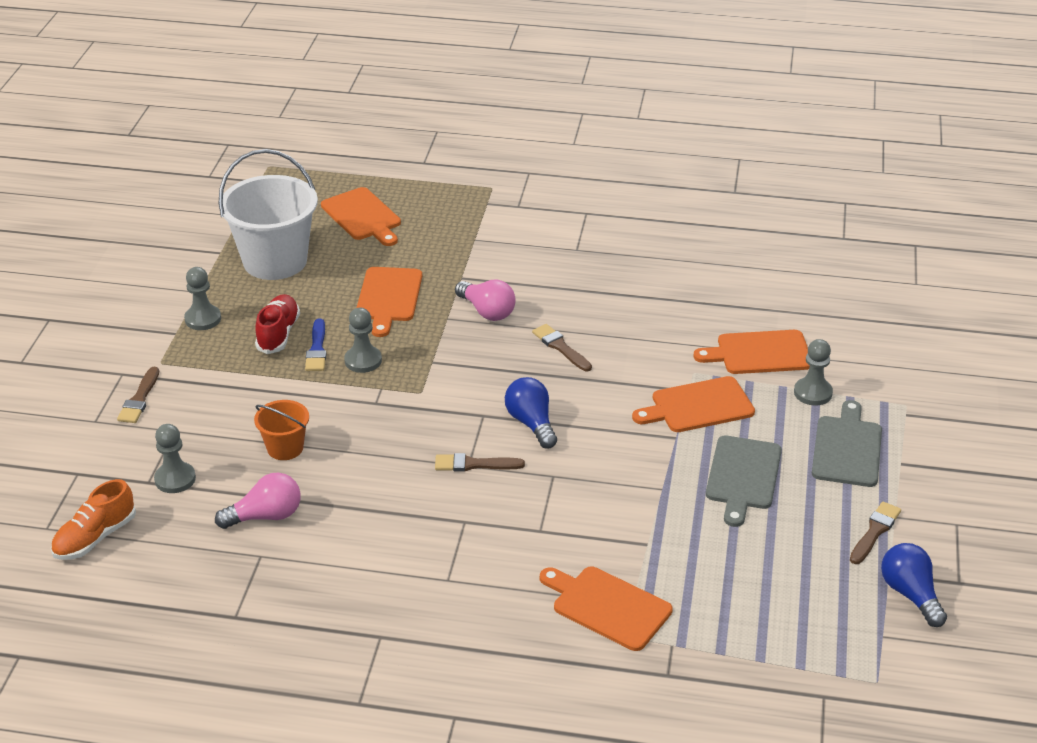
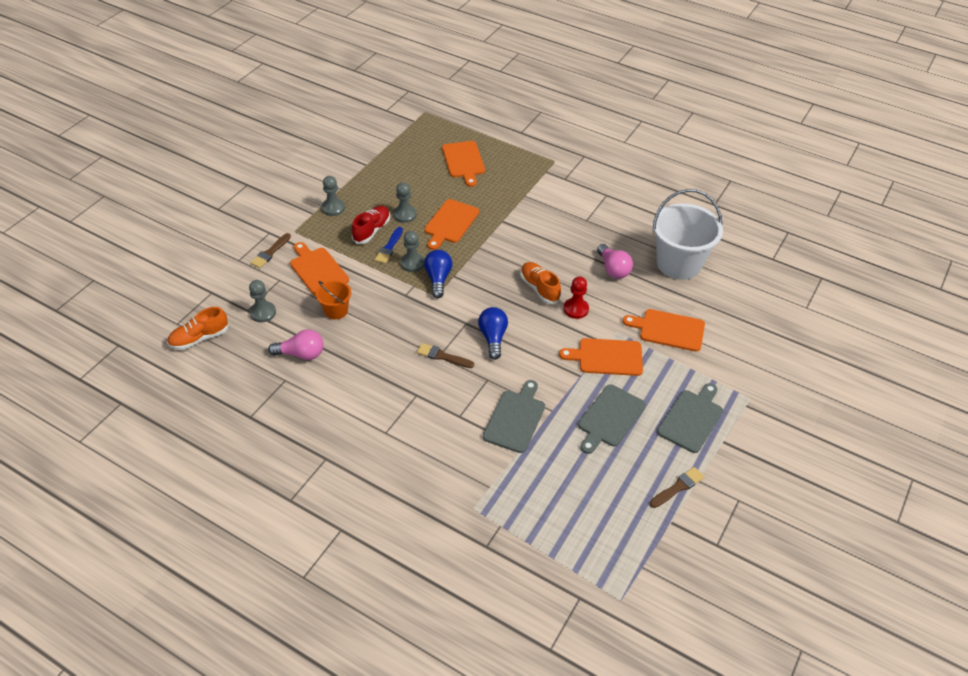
camera: 20 degrees right, 10 degrees up
(275, 261) = (395, 179): white bucket -> white bucket (678, 263)
(487, 311) = (506, 249): pink light bulb -> pink light bulb (613, 269)
(560, 347) = (539, 288): brown brush -> orange shoe
(607, 606) = (473, 484): orange cutting board -> orange cutting board (317, 270)
(619, 512) = (515, 419): none -> grey cutting board
(624, 360) = (576, 309): none -> red pawn
(813, 393) = (689, 370): grey pawn -> grey pawn (405, 215)
(910, 594) = (678, 542): blue light bulb -> blue light bulb (438, 279)

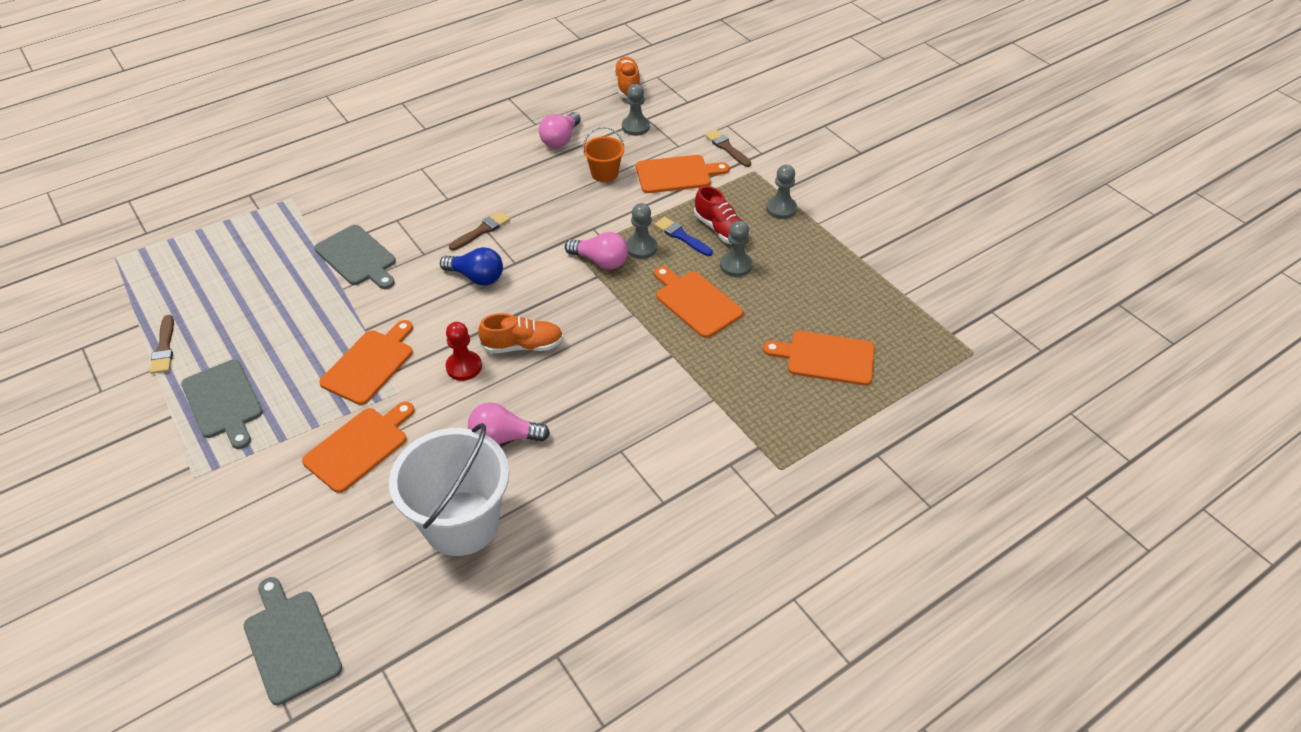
camera: 115 degrees right, 0 degrees up
(438, 279) = (600, 261): blue light bulb -> pink light bulb
(610, 418) = (291, 330): grey cutting board -> grey cutting board (291, 642)

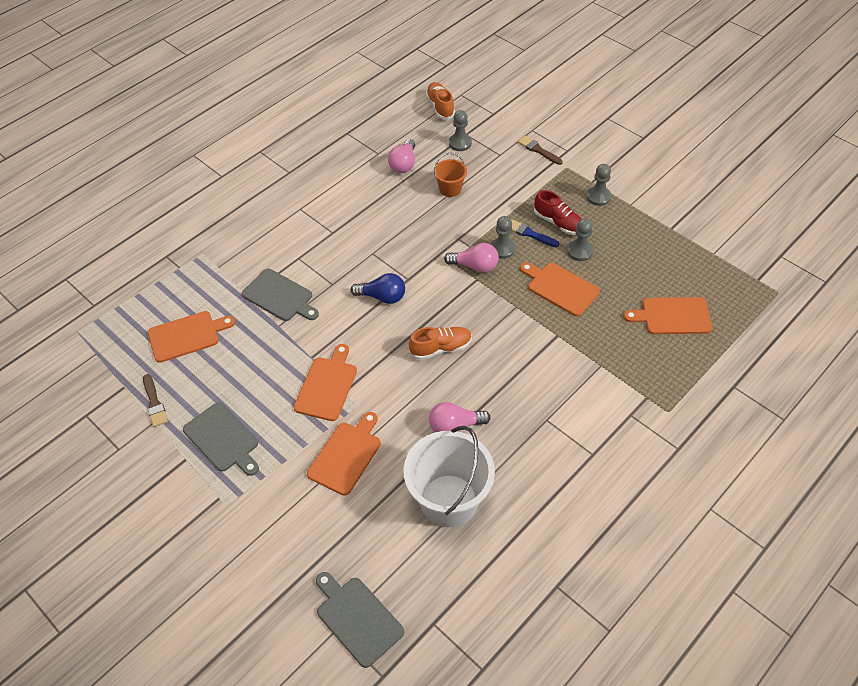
camera: 10 degrees left, 5 degrees up
(464, 367) = (402, 374): red pawn -> none
(481, 231) = (371, 256): brown brush -> none
(677, 174) = (507, 180): orange cutting board -> orange cutting board (187, 336)

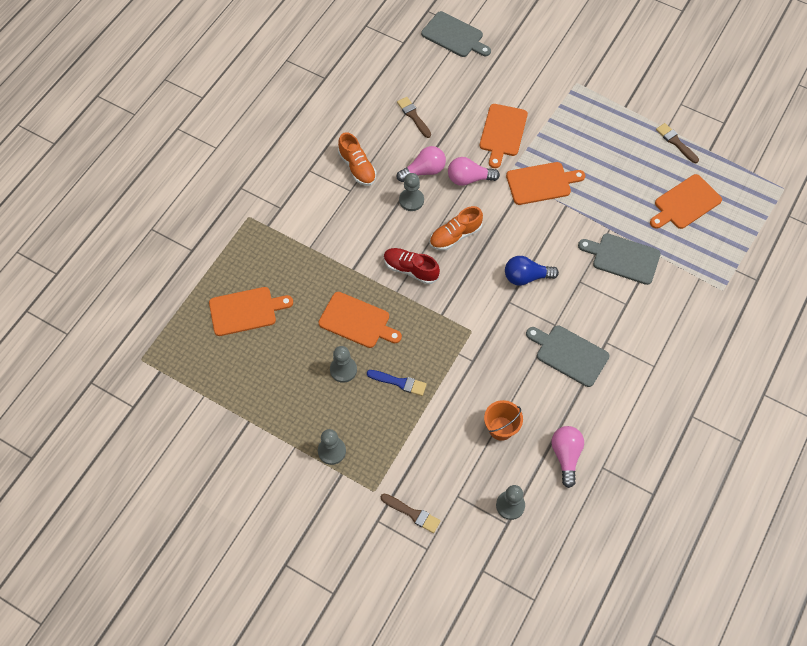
camera: 165 degrees right, 10 degrees up
(223, 439) = (604, 126): grey cutting board -> grey cutting board (569, 354)
(327, 386) = (541, 183): orange cutting board -> orange cutting board turned 105 degrees counterclockwise
(440, 107) = (554, 568): orange shoe -> orange shoe (357, 167)
(449, 500) = (413, 116): white bucket -> brown brush
(475, 266) = (447, 330): pink light bulb -> pink light bulb (469, 179)
(502, 249) = (424, 356): grey pawn -> grey pawn (411, 200)
(558, 223) = (371, 403): red shoe -> red shoe (410, 269)

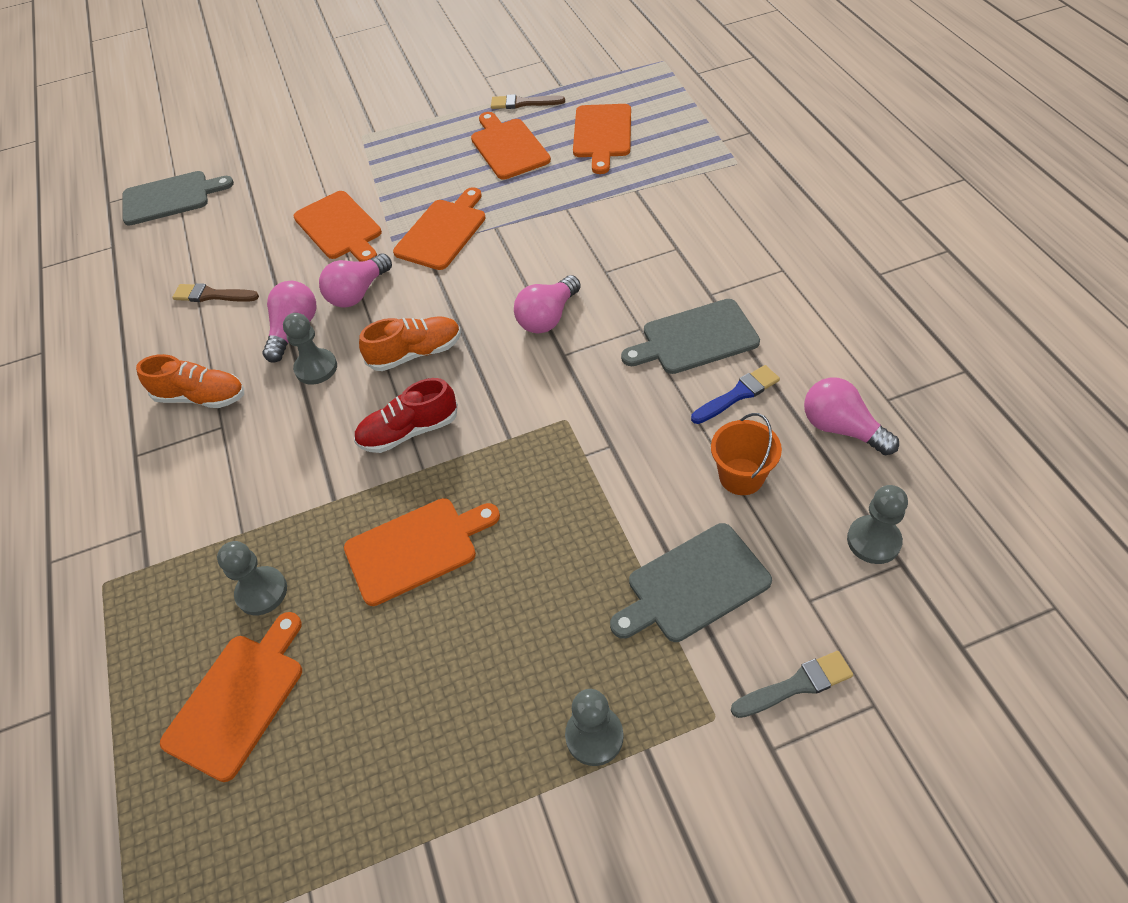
camera: 45 degrees left, 10 degrees down
(343, 370) = (473, 621): grey pawn -> grey pawn (262, 592)
(399, 382) = (562, 557): blue brush -> blue brush (737, 394)
(412, 513) = (796, 685): brown brush -> grey brush
(455, 236) = (416, 353): orange shoe -> orange shoe turned 120 degrees counterclockwise
(526, 277) = (548, 317): blue light bulb -> pink light bulb
(623, 258) = (615, 218): grey cutting board -> grey cutting board (693, 585)
(632, 163) = (508, 147): none -> orange cutting board

